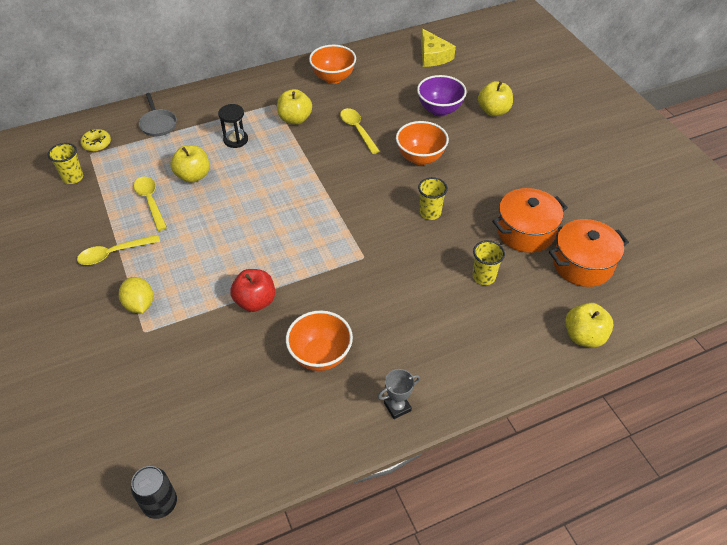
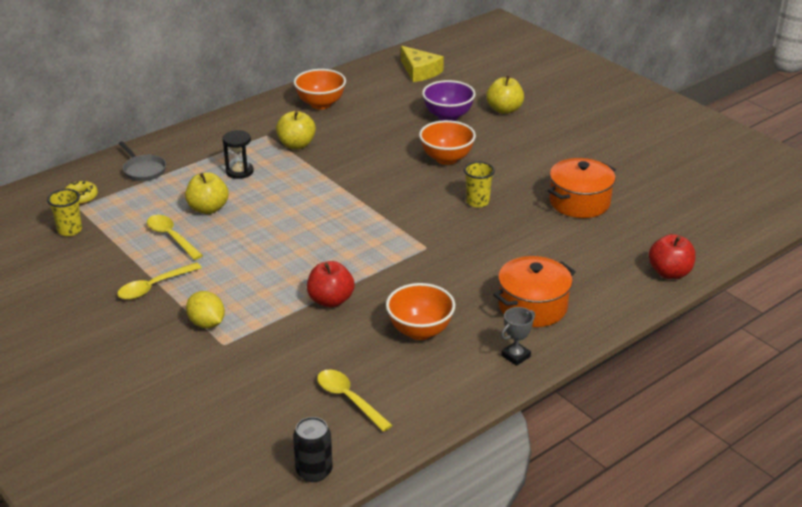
camera: 15 degrees left, 15 degrees down
(357, 130) = (369, 145): yellow spoon -> yellow spoon (349, 399)
(483, 277) = (554, 244): yellow cup -> none
(582, 264) = (645, 219): orange pot -> orange pot (533, 307)
(584, 336) = (669, 273): yellow apple -> red apple

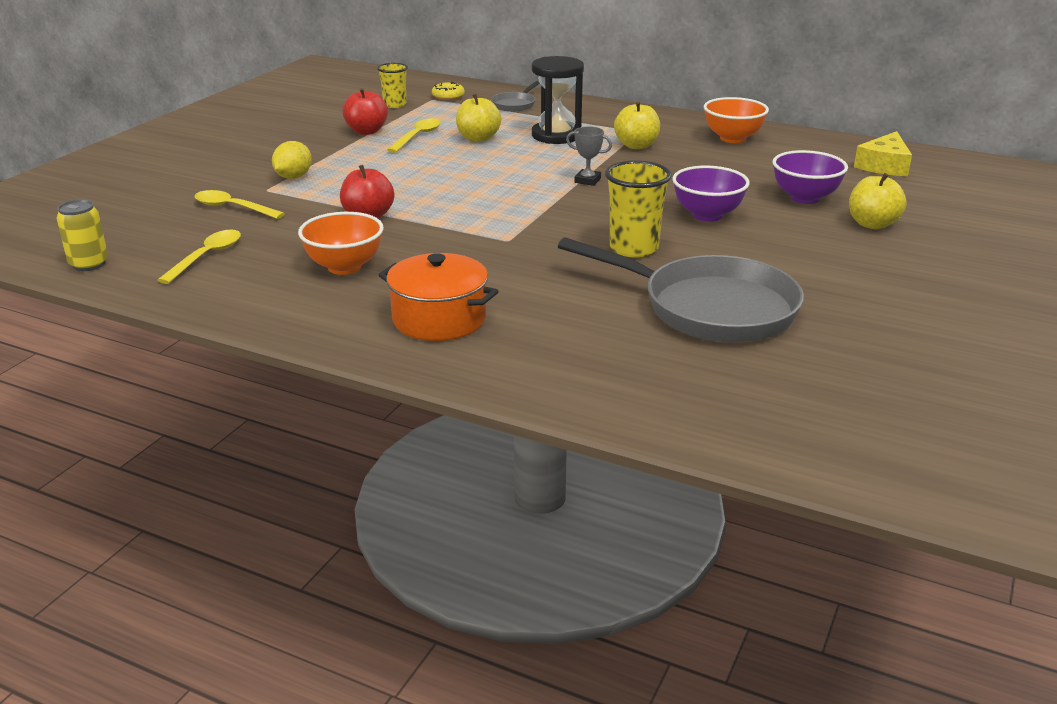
camera: 65 degrees right, 5 degrees down
(154, 287) = (335, 148): yellow spoon -> yellow spoon (233, 208)
(239, 171) = (556, 135): black hourglass -> black hourglass, size x1.64
(314, 471) = (89, 264): black can -> yellow can
(446, 159) = (707, 215): orange bowl -> purple bowl
(477, 202) = (634, 248): yellow cup -> yellow cup, size x1.55
(515, 356) = (330, 327): grey trophy -> grey trophy (587, 180)
(579, 202) = (710, 308): orange pot -> grey pan
(669, 273) = (602, 402): red apple -> red apple (366, 131)

